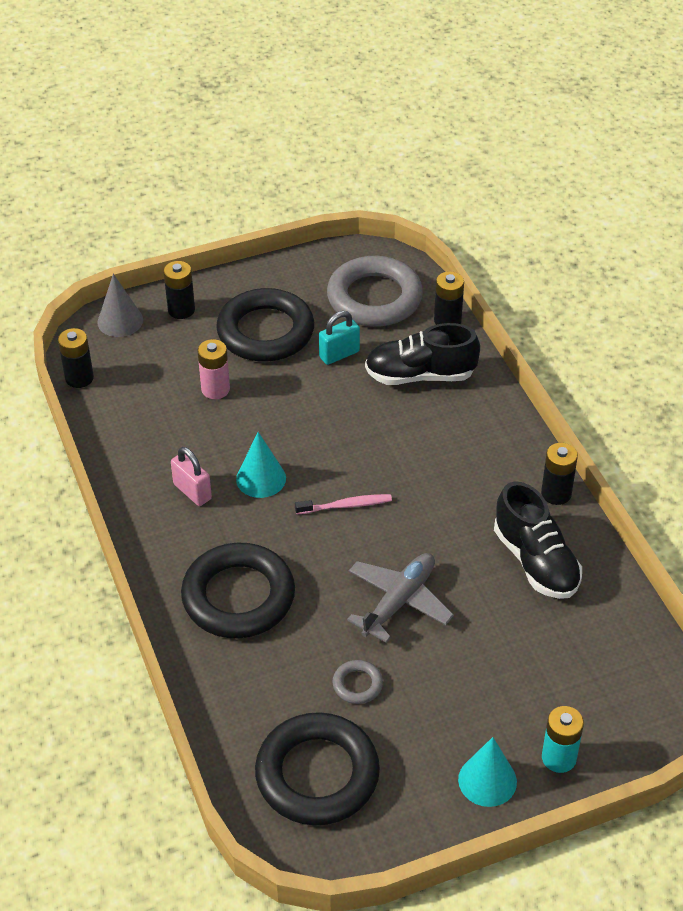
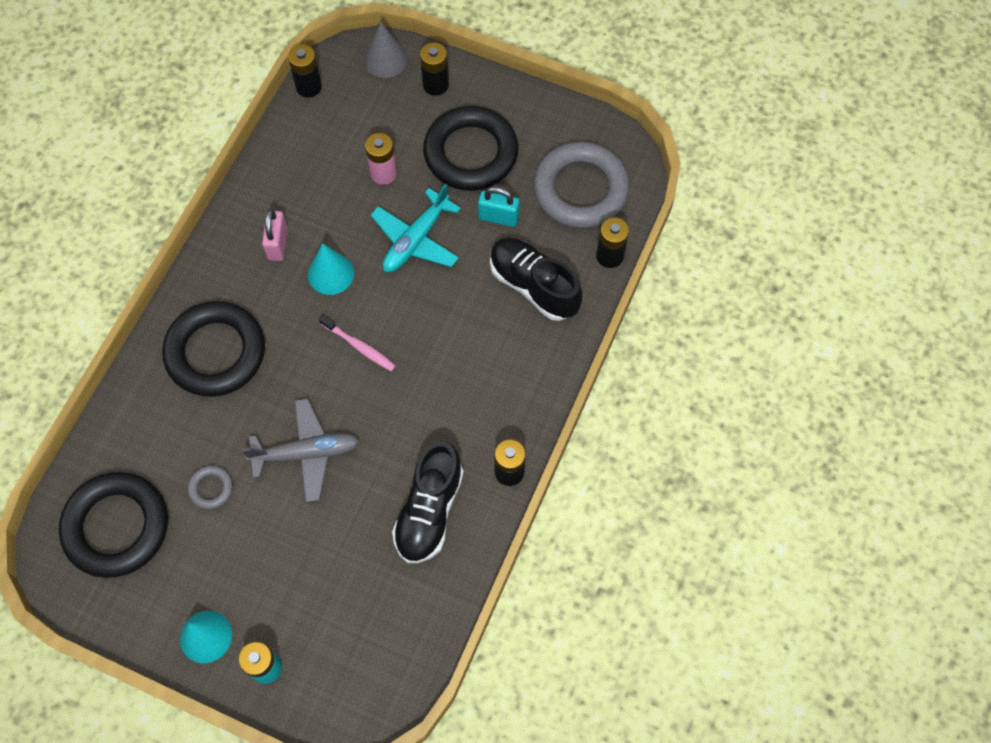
camera: 45 degrees right, 20 degrees up
(297, 411) = (416, 240): none -> turquoise plane

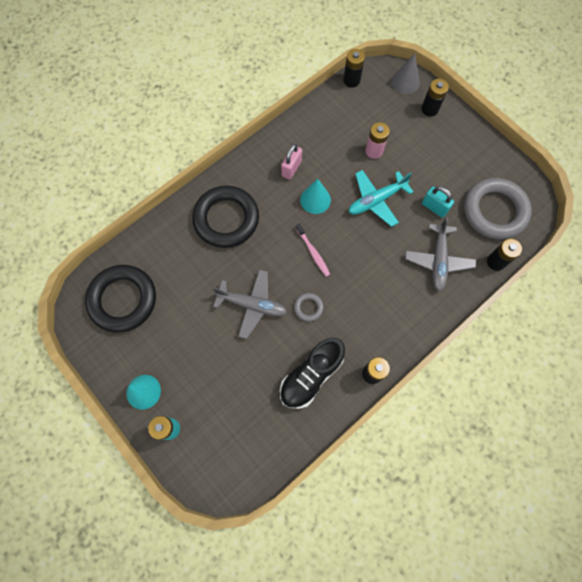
camera: 25 degrees right, 5 degrees up
(211, 488) = (187, 301): grey ring -> grey ring (308, 307)
(471, 153) = (434, 160): black ring -> none
(533, 286) = (438, 260): black shoe -> grey plane

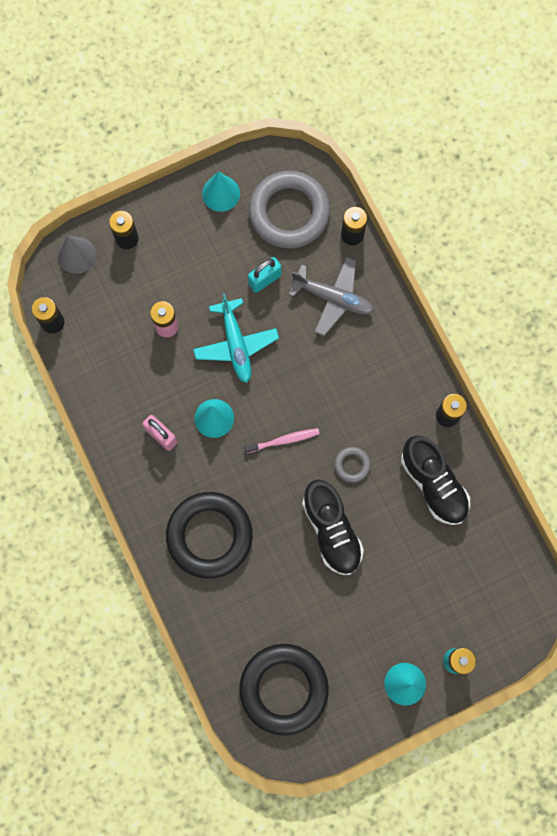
camera: 75 degrees left, 5 degrees up
(252, 305) = (331, 530): grey plane -> black shoe
(489, 160) = (221, 193): none -> turquoise cone

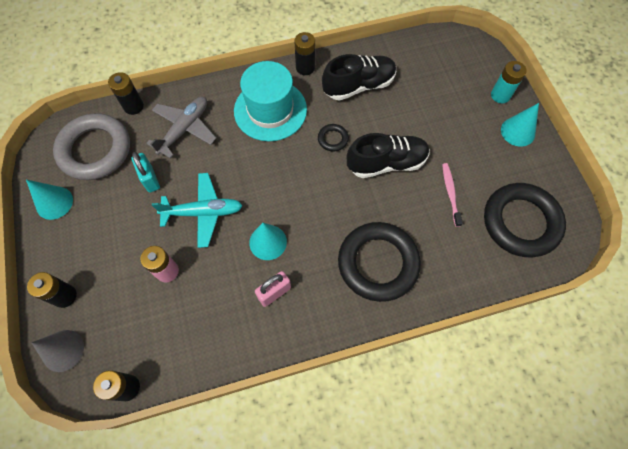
camera: 80 degrees left, 10 degrees down
(283, 440) = (301, 187): pink toothbrush -> pink toothbrush (450, 193)
(352, 465) = (333, 139): grey ring -> black ring
(377, 387) = (270, 110): none -> turquoise hat

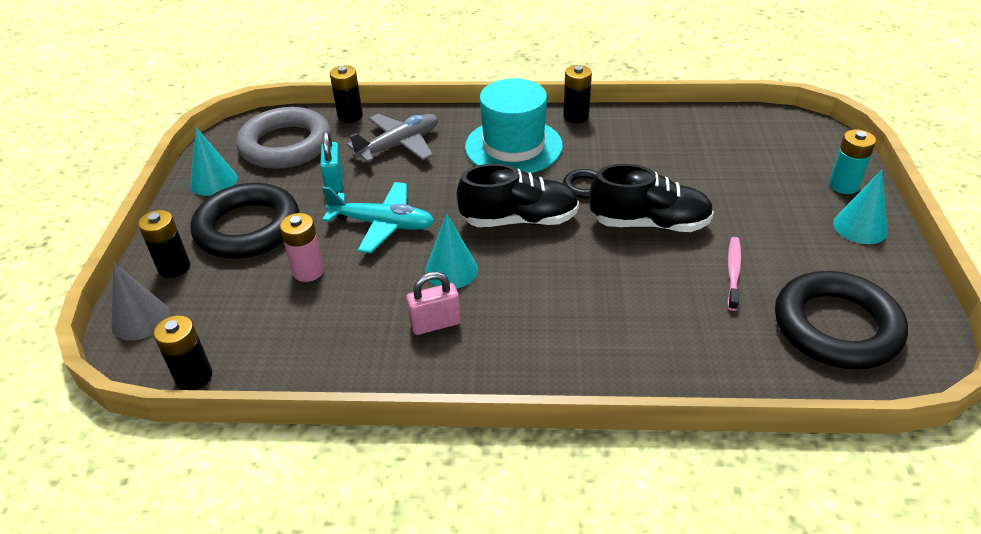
camera: 20 degrees right, 25 degrees down
(359, 86) = (640, 143): black shoe -> black shoe (519, 220)
(378, 263) = (596, 325): black ring -> black ring (248, 228)

